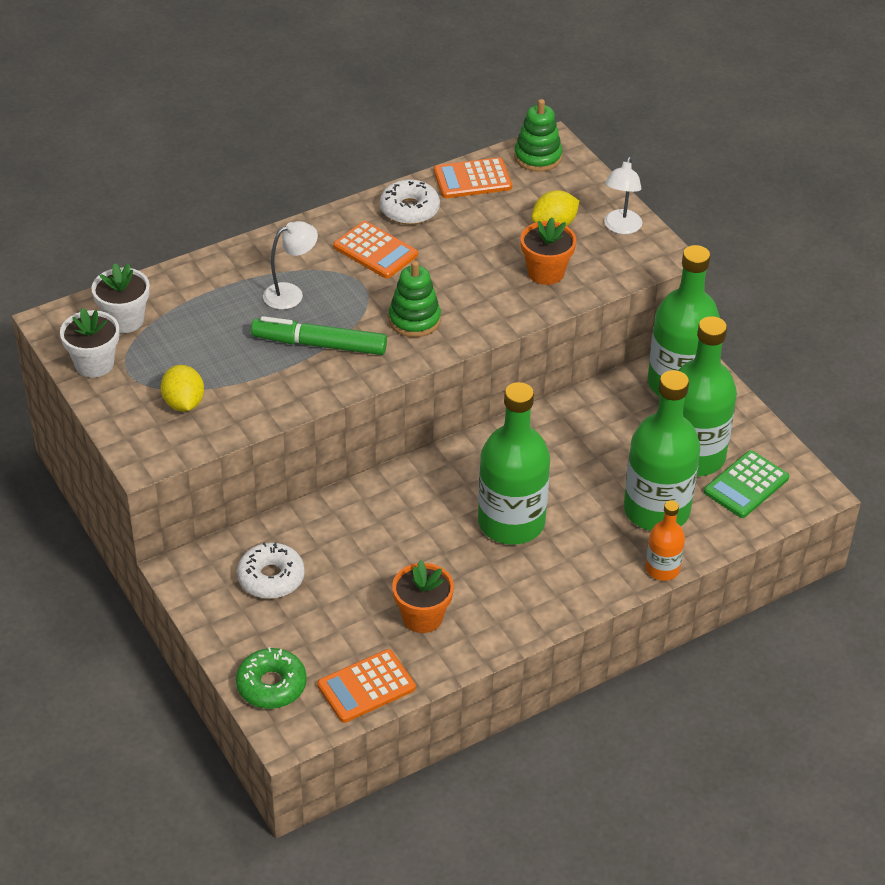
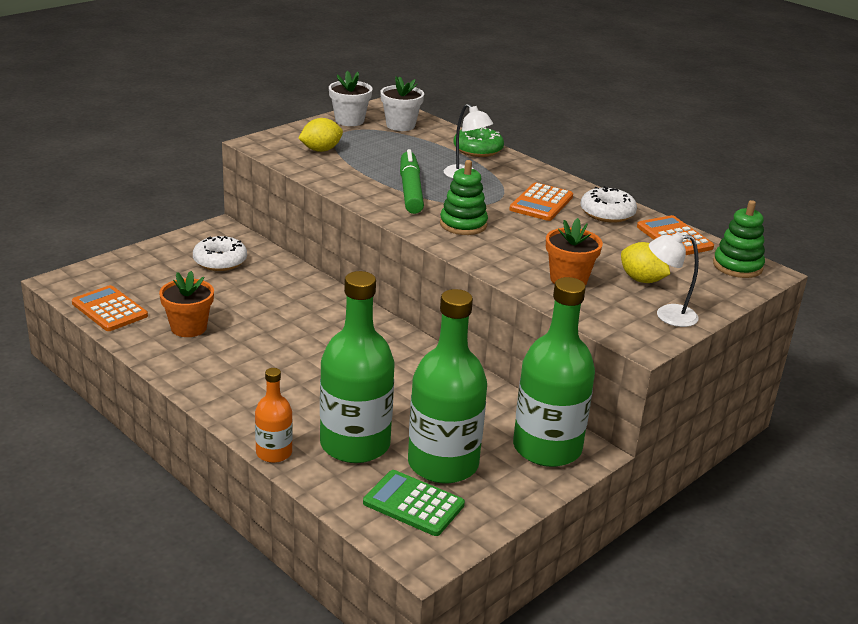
camera: 75 degrees right, 15 degrees down
(271, 685) = (109, 271): green donut -> green donut (478, 149)
(511, 522) = (312, 362): green bottle -> none

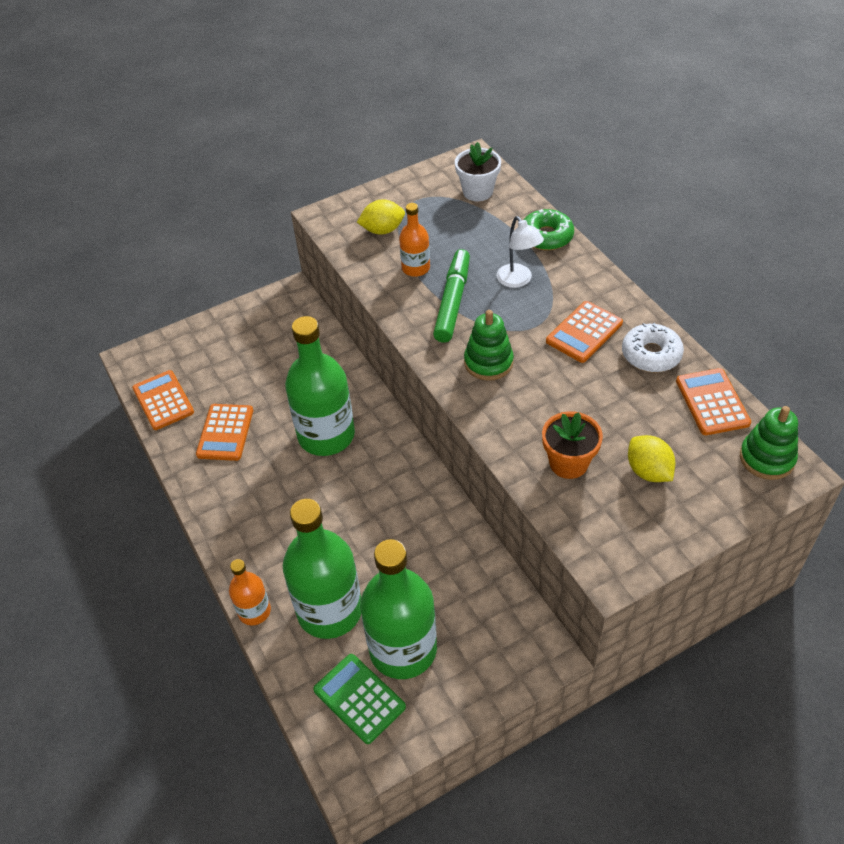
camera: 20 degrees right, 20 degrees up
(188, 328) = (225, 432): orange flower pot -> orange calculator
(220, 261) = (278, 341): white donut -> none
(349, 120) = (427, 182): white flower pot -> none
(364, 171) = (416, 268): none -> orange bottle
(547, 448) = (510, 642): green bottle -> green bottle (326, 435)
(667, 315) = (655, 533): white lamp -> none

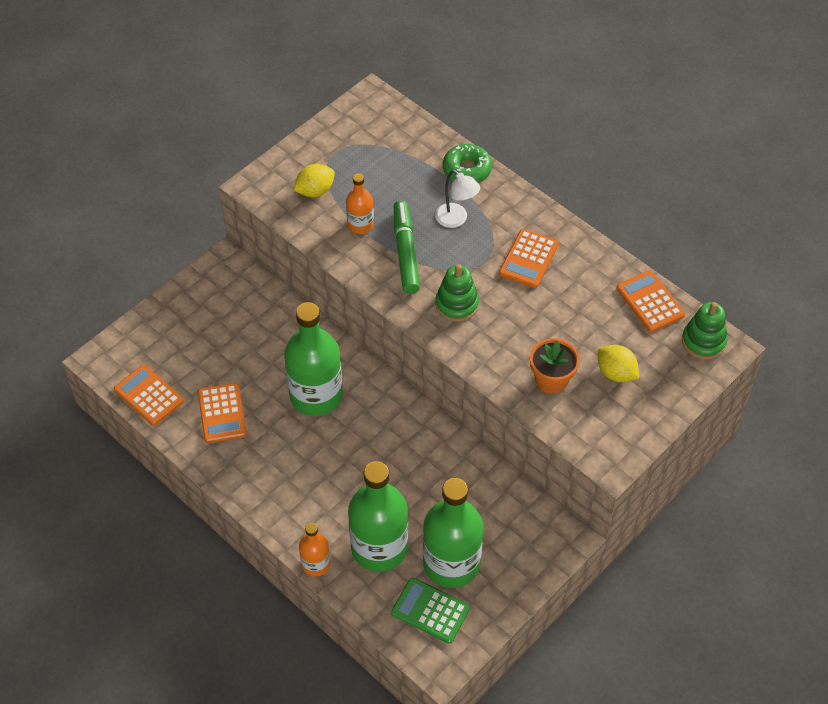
camera: 20 degrees left, 5 degrees up
(477, 191) = (389, 133): white flower pot -> none
(651, 354) = (590, 268): white donut -> none

